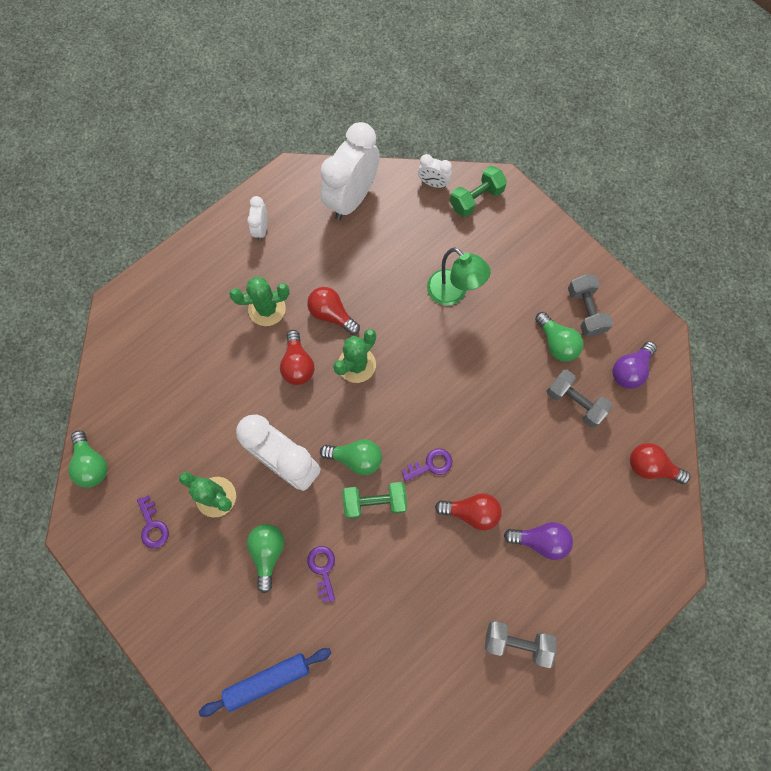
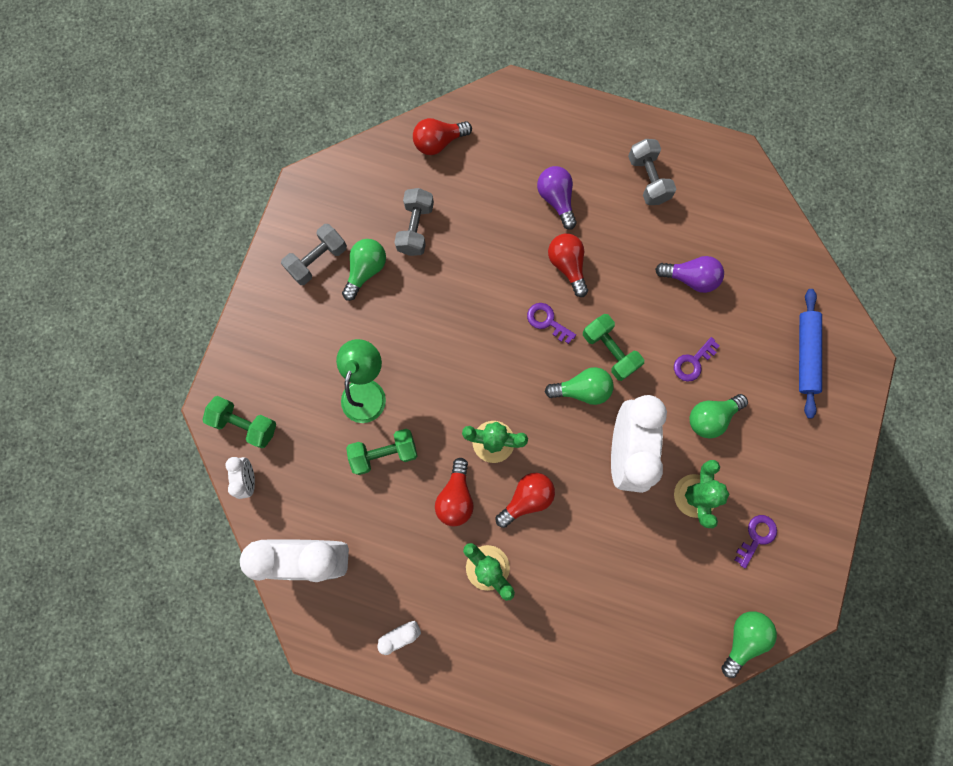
camera: 120 degrees left, 5 degrees up
(267, 680) = (805, 355): blue rolling pin -> blue rolling pin turned 60 degrees clockwise
(356, 458) = (582, 390): green light bulb -> green light bulb turned 105 degrees clockwise
(396, 281) = (384, 453): none -> green dumbbell
(629, 370) = (357, 196): purple light bulb -> purple light bulb (690, 278)
(650, 467) = (439, 143): red light bulb -> red light bulb turned 75 degrees clockwise

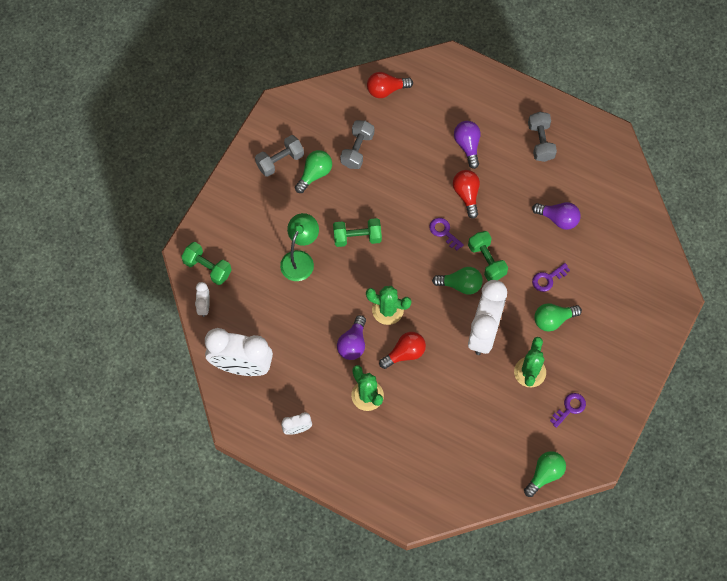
camera: 10 degrees right, 10 degrees down
(384, 453) = (306, 305): green dumbbell -> green dumbbell (357, 237)
(456, 497) = (353, 344): red light bulb -> purple light bulb
(805, 355) = (634, 287): blue rolling pin -> none

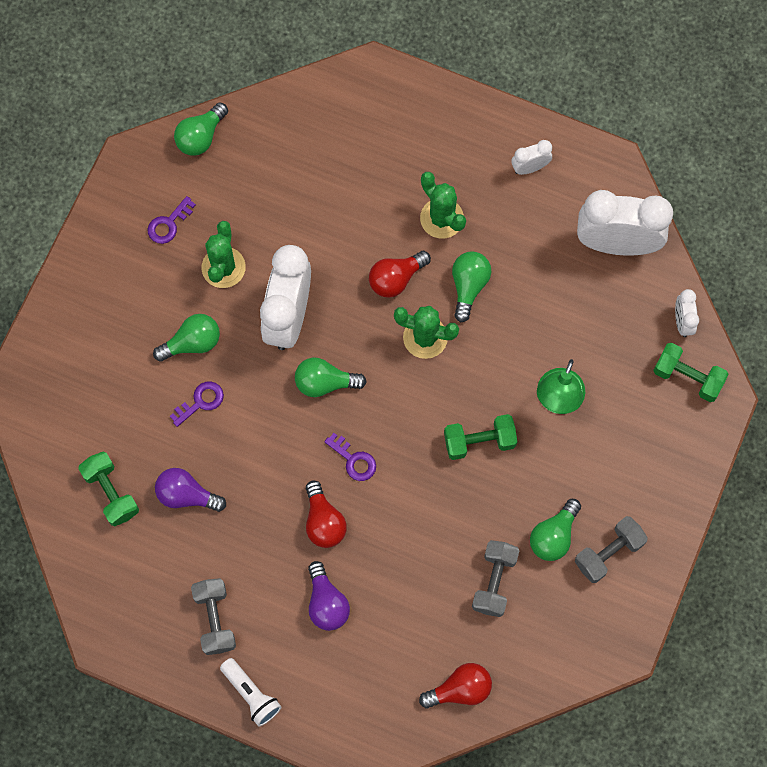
camera: 175 degrees right, 5 degrees up
(353, 344) = (468, 286): purple light bulb -> green light bulb
(486, 261) = (289, 421): green dumbbell -> green dumbbell (111, 493)
(518, 97) = (251, 694): none -> white flashlight

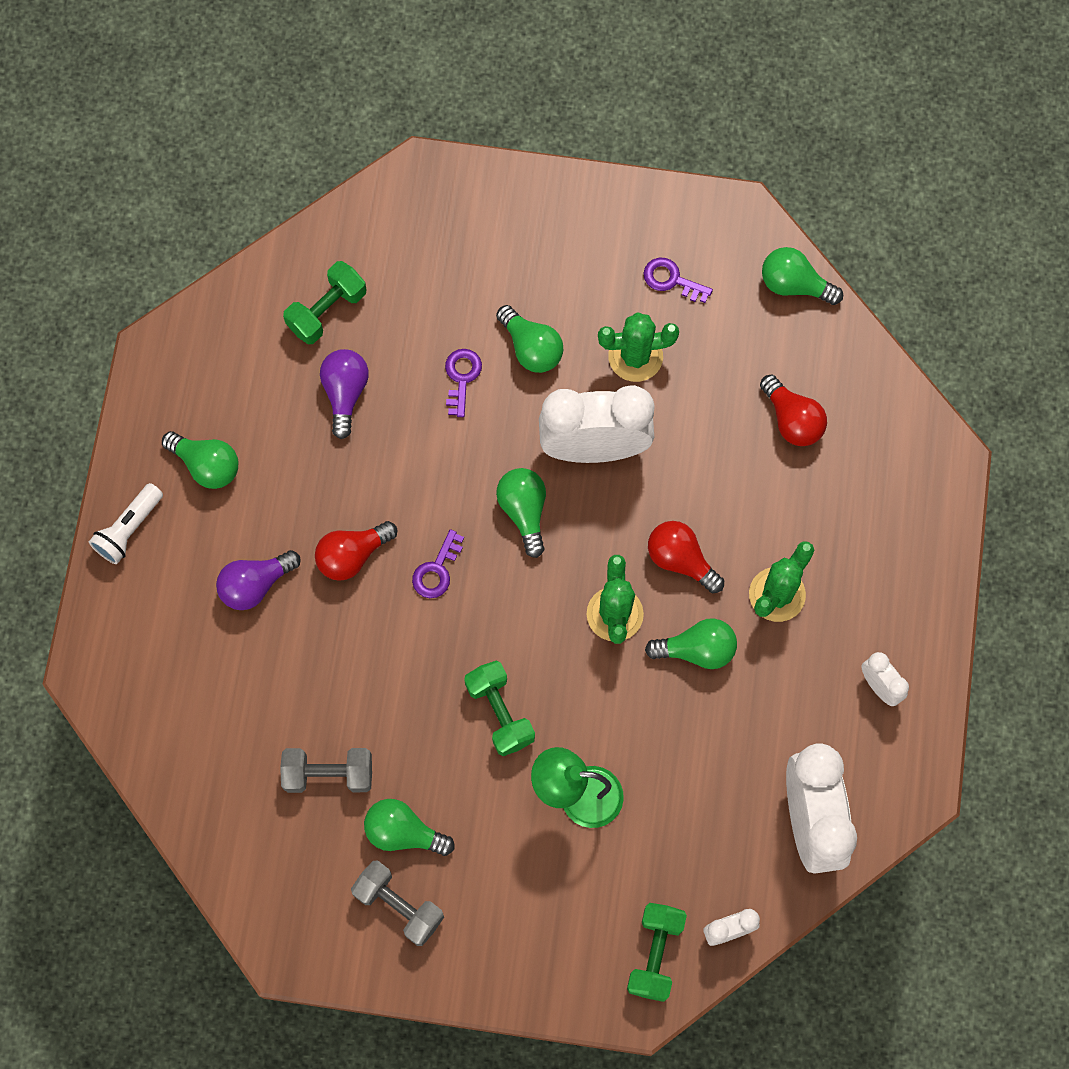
camera: 75 degrees right, 0 degrees up
(201, 402) = (462, 377): purple key -> purple key turned 120 degrees counterclockwise
(215, 619) = (207, 465): grey dumbbell -> green light bulb
(460, 689) = (188, 766): red light bulb -> red light bulb (792, 420)

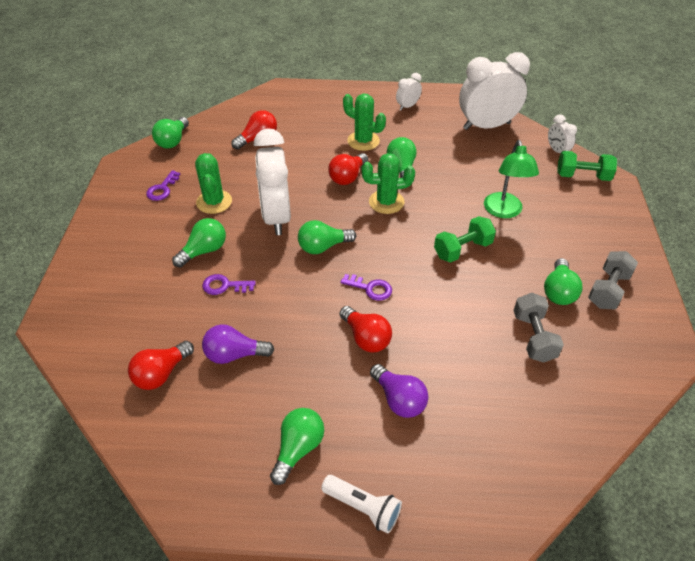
camera: 95 degrees left, 25 degrees down
(327, 311) = (161, 374): green dumbbell -> red light bulb

